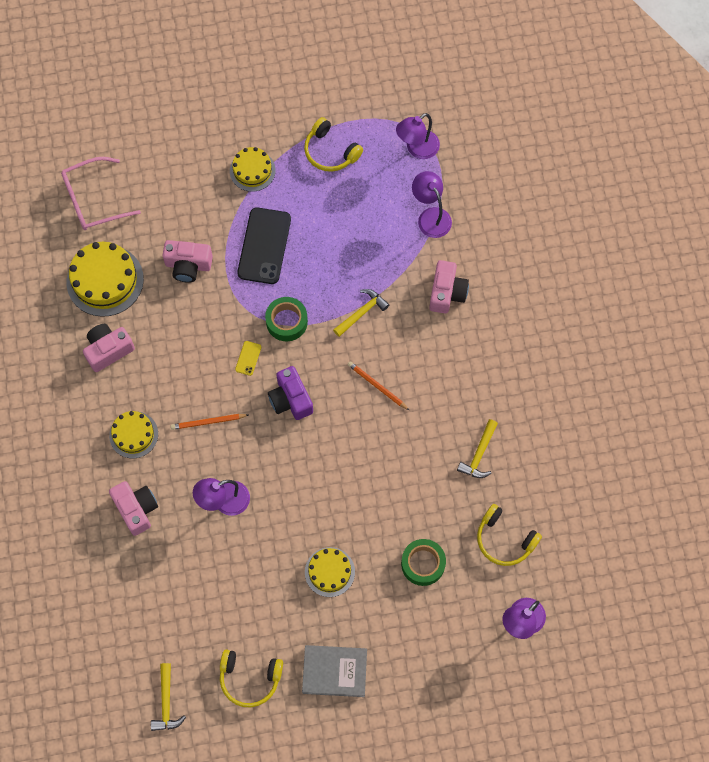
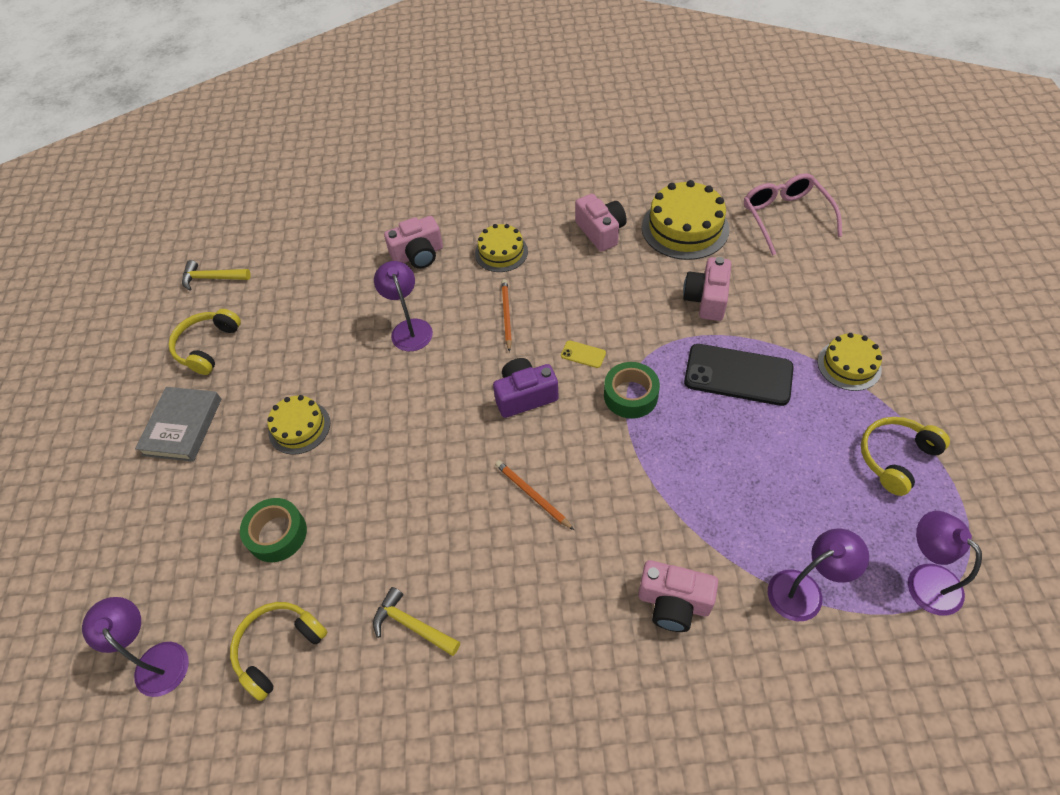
camera: 100 degrees right, 15 degrees down
(361, 313) = (642, 483): yellow hammer -> none
(377, 386) = (532, 495): orange pencil -> orange pencil turned 90 degrees counterclockwise

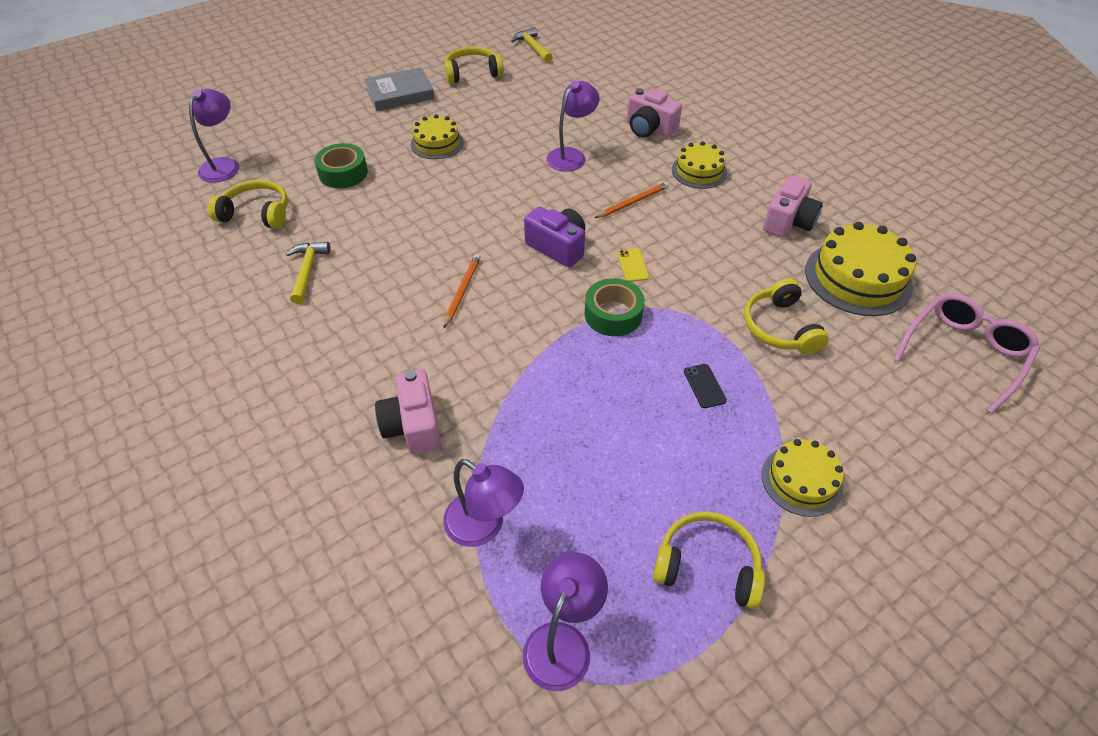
camera: 55 degrees right, 5 degrees down
(706, 299) = (779, 327): pink camera -> yellow headphones
(738, 375) = (704, 386): black phone -> black phone, size x0.42

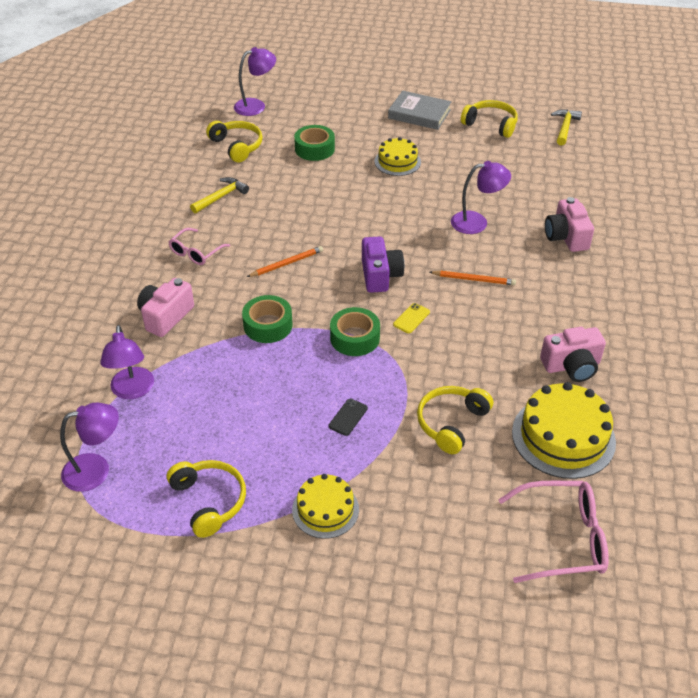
camera: 45 degrees right, 5 degrees down
(356, 341) = (196, 252): none -> pink glasses
(525, 359) = (268, 325): none -> green tape
(699, 171) = (557, 289): yellow cake -> none

